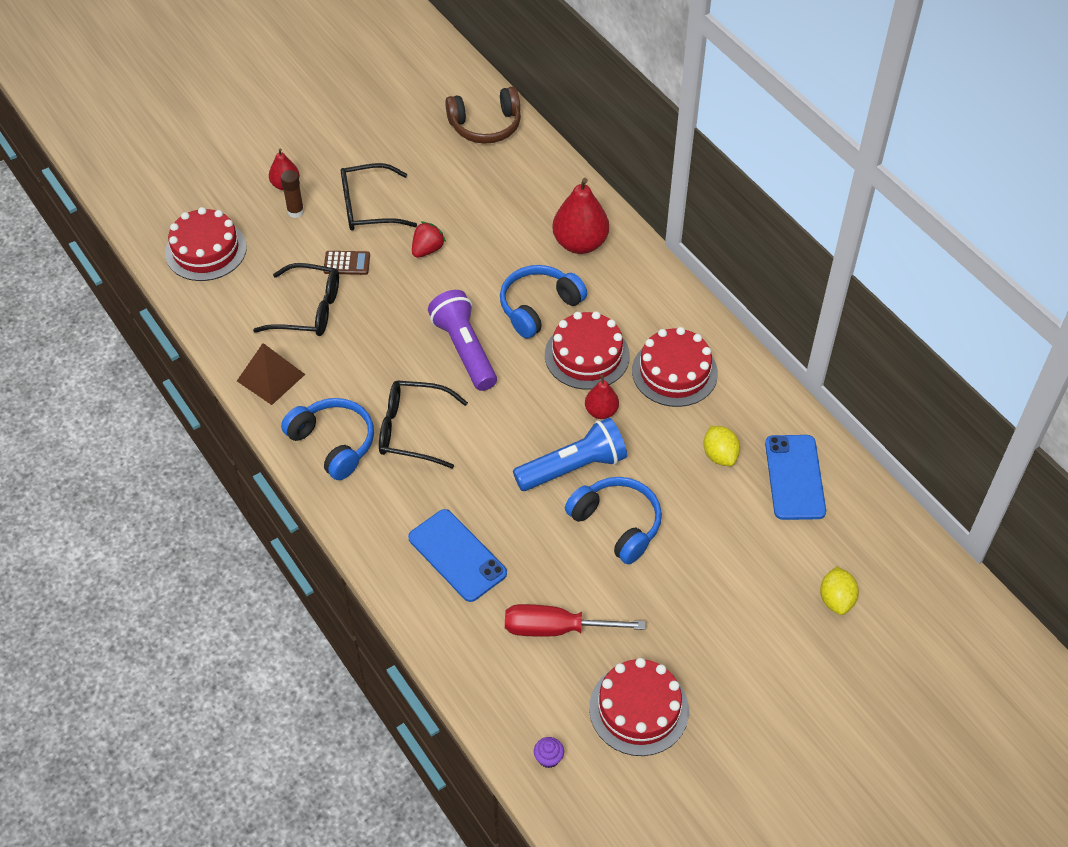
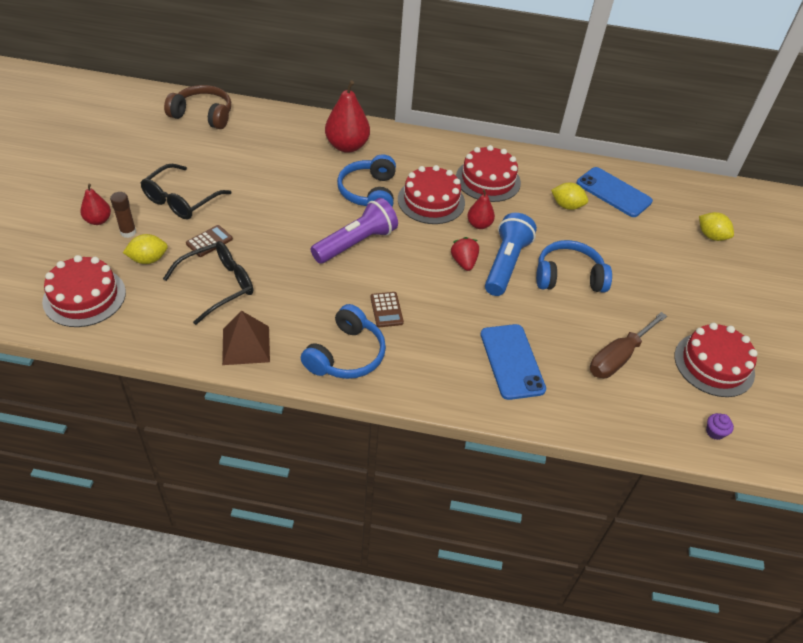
camera: 50 degrees left, 5 degrees down
(283, 248) = (148, 259): none -> yellow lemon
(333, 443) = (346, 355): blue headphones -> blue headphones turned 120 degrees clockwise
(412, 430) = (386, 310): black glasses -> brown calculator
(427, 249) = (256, 202): red strawberry -> red strawberry (464, 262)
(457, 555) = (512, 361): blue phone -> blue phone turned 75 degrees clockwise
(464, 349) = (356, 243): purple flashlight -> purple flashlight turned 120 degrees clockwise
(485, 125) = (203, 115): brown headphones -> brown headphones turned 105 degrees counterclockwise
(556, 628) = (618, 357): red screwdriver -> brown screwdriver

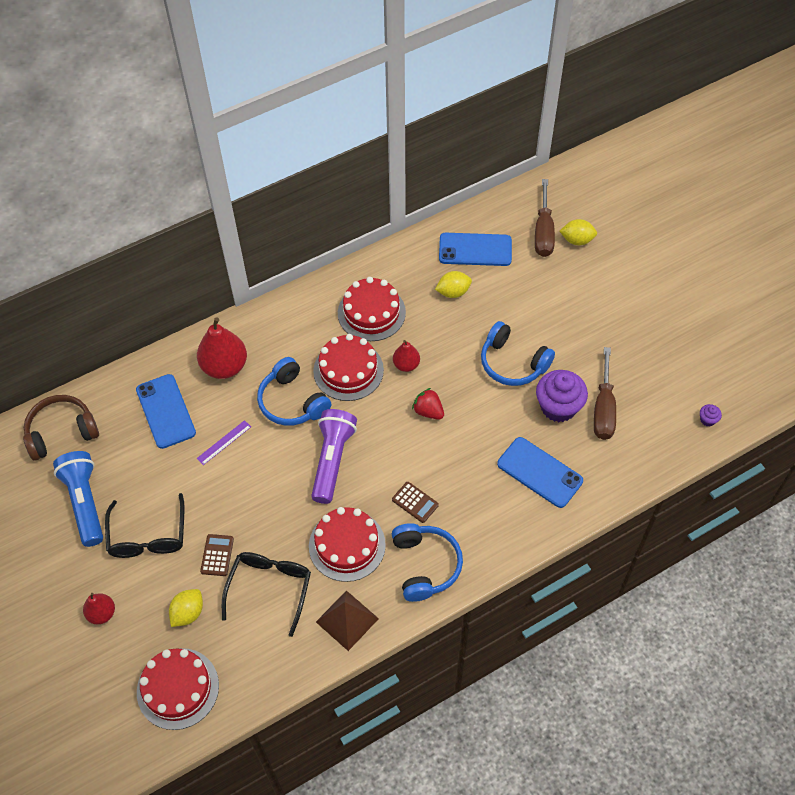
camera: 35 degrees left, 10 degrees up
(128, 232) = (141, 603): brown glue stick -> none
(279, 145) = (165, 411): none -> blue phone
(294, 184) = (224, 442): none -> purple ruler
(505, 264) = (459, 387): blue flashlight -> blue flashlight (85, 502)
(568, 277) = (513, 363): blue headphones -> blue headphones turned 105 degrees counterclockwise
(577, 330) = (558, 407): none -> purple cupcake
(685, 214) = (543, 232): none -> brown screwdriver
(714, 364) = (666, 362): red cake -> red cake (347, 545)

